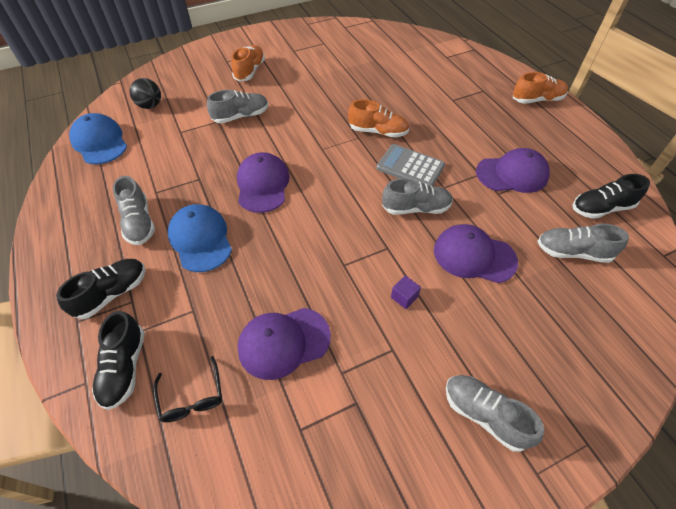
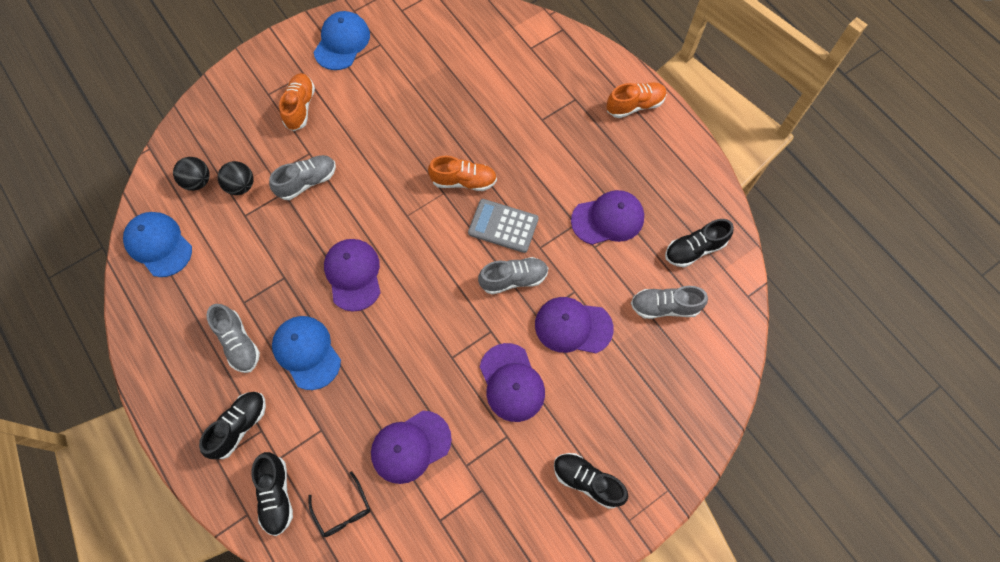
camera: 10 degrees left, 15 degrees up
(184, 112) = (241, 186): none -> black ball
(294, 39) = (342, 42): none -> blue cap
(404, 297) = (512, 382): purple cube -> purple cap
(485, 415) = (587, 481): grey shoe -> black shoe

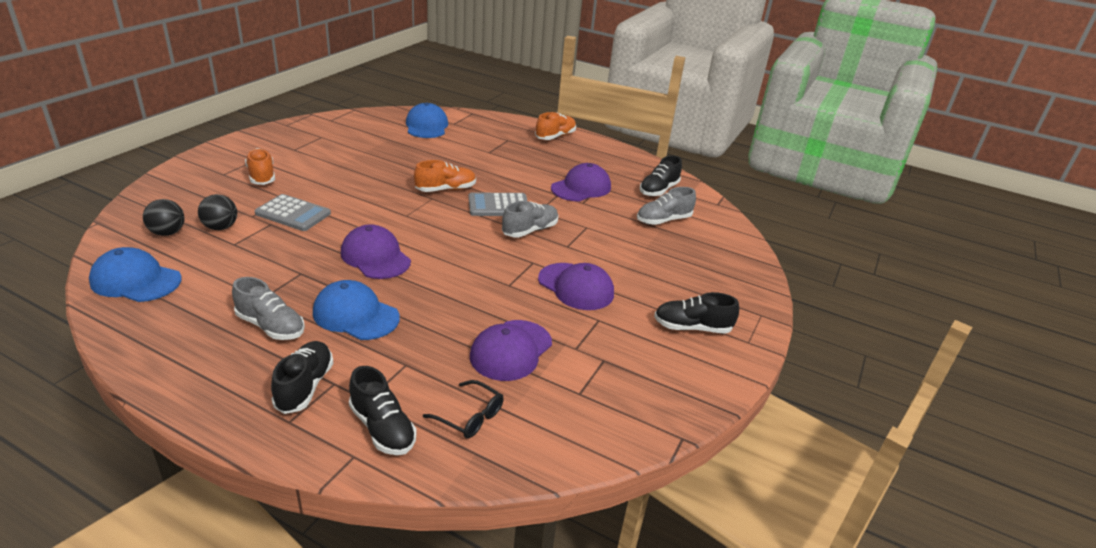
camera: 30 degrees left, 35 degrees down
(307, 182) = (293, 214): grey shoe -> grey calculator
(342, 42) = (284, 140): blue cap -> blue cap (426, 126)
(573, 326) = (601, 245): purple cap -> none

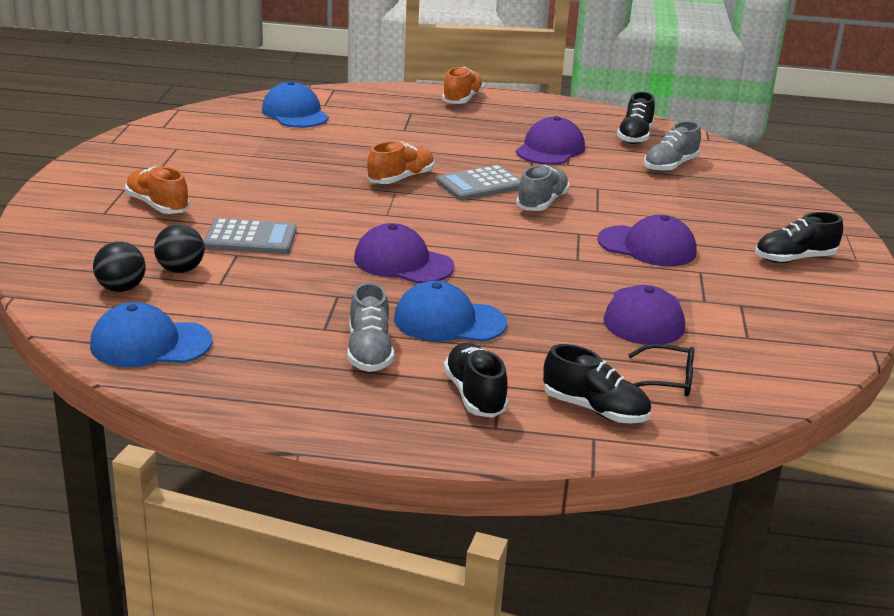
camera: 20 degrees left, 5 degrees down
(271, 326) = (369, 352): grey shoe -> grey shoe turned 75 degrees clockwise

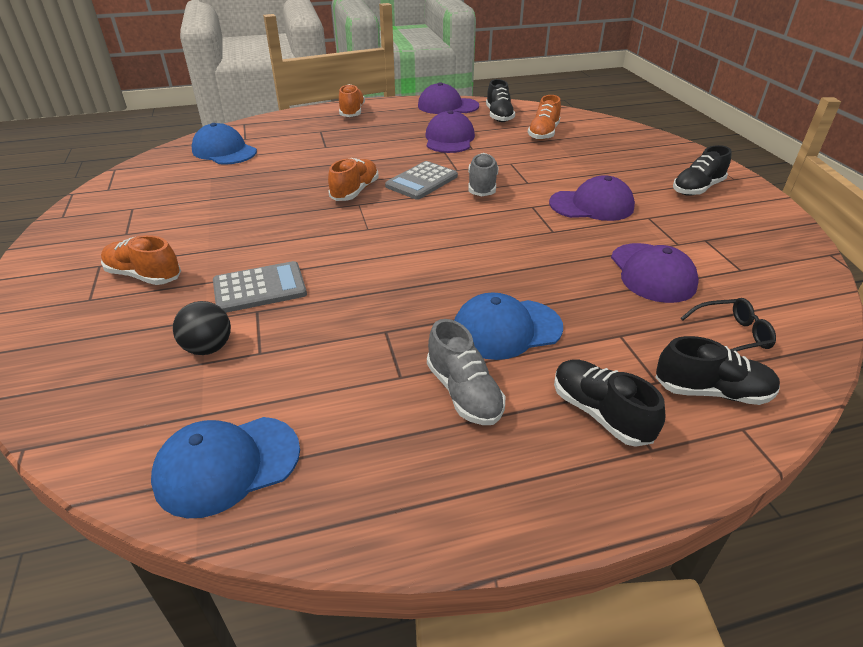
camera: 20 degrees left, 10 degrees up
(121, 289) = (154, 394): black ball -> none
(403, 262) = (417, 275): purple cap -> purple cap (447, 106)
(670, 166) = (543, 133): grey shoe -> orange shoe

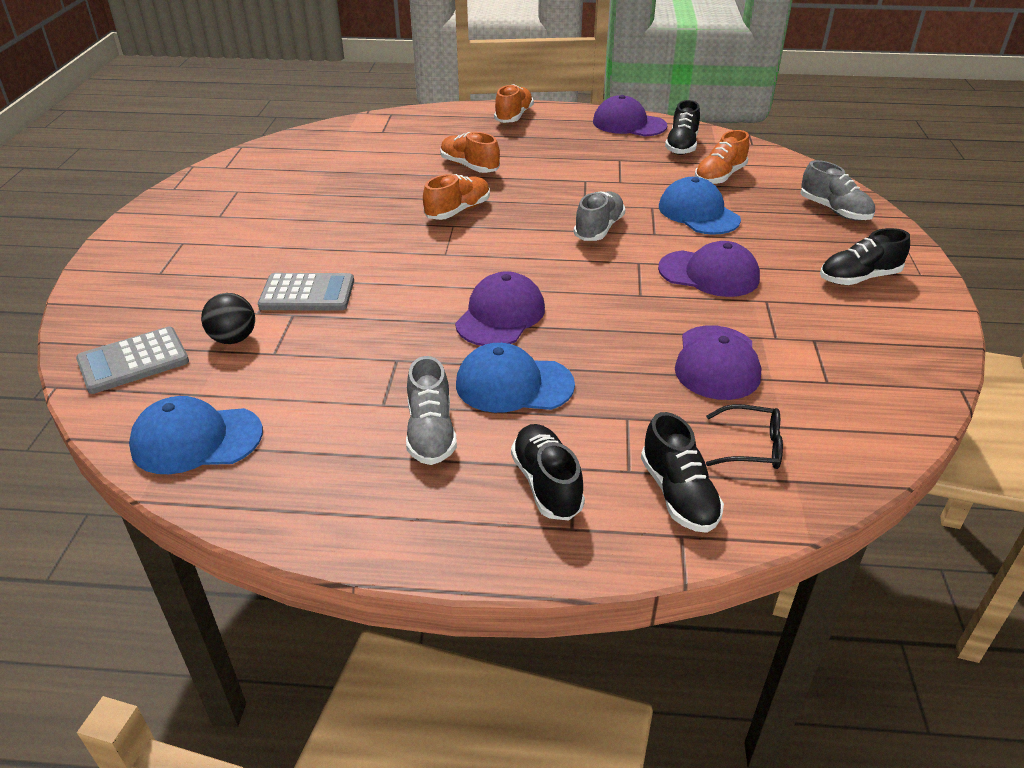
camera: 20 degrees right, 0 degrees up
(144, 276) = (214, 260): orange shoe -> orange shoe (469, 166)
(224, 151) = (354, 143): blue cap -> blue cap (698, 213)
(421, 181) = (536, 211): grey calculator -> grey calculator (133, 361)
(449, 139) = (601, 166): purple cap -> purple cap (500, 315)
(641, 145) = (834, 210): none -> grey shoe
(711, 391) = (678, 494): black shoe -> black shoe turned 45 degrees clockwise

